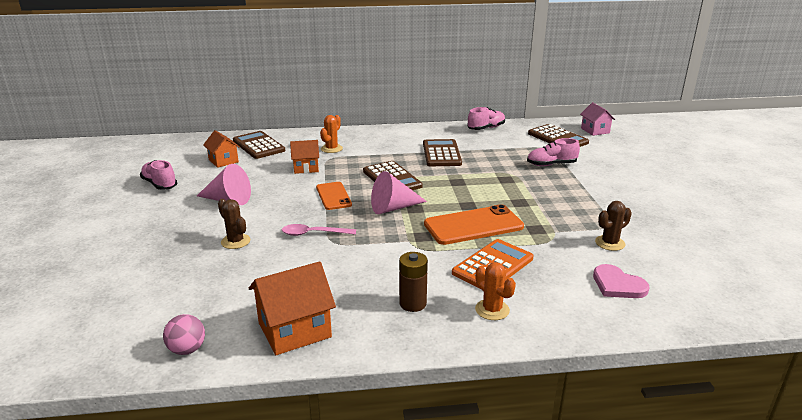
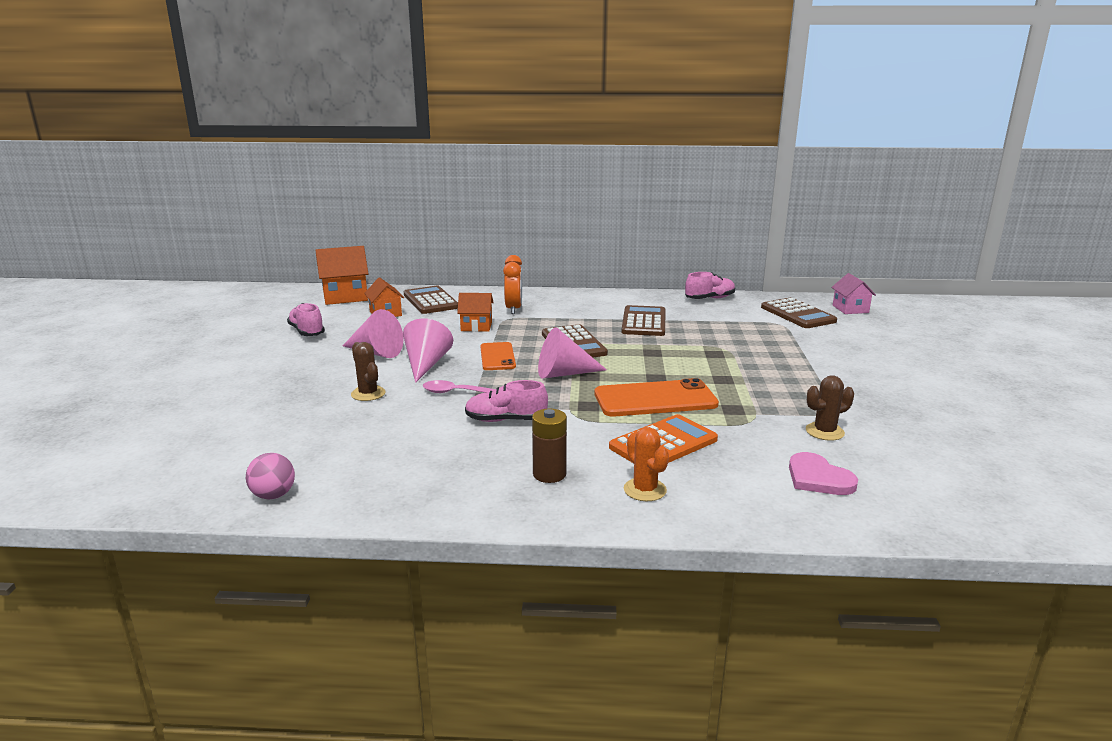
camera: 10 degrees right, 5 degrees down
(276, 208) = (426, 364): none -> pink cone
(294, 330) = (400, 488): orange house -> orange house (345, 297)
(331, 149) = (513, 309): orange cactus -> orange clock
(551, 164) = (779, 342): pink shoe -> pink shoe (506, 420)

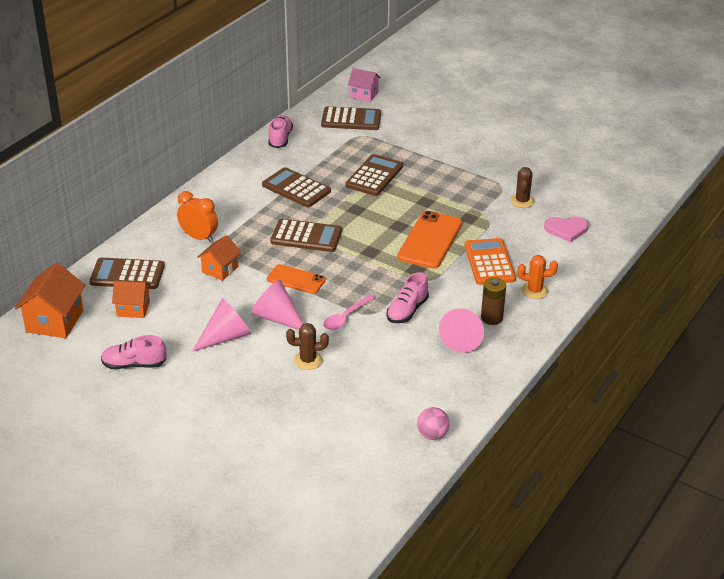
camera: 60 degrees left, 15 degrees up
(563, 374) = (356, 261): pink cone -> pink cone (463, 338)
(723, 346) = (374, 176): none -> brown calculator

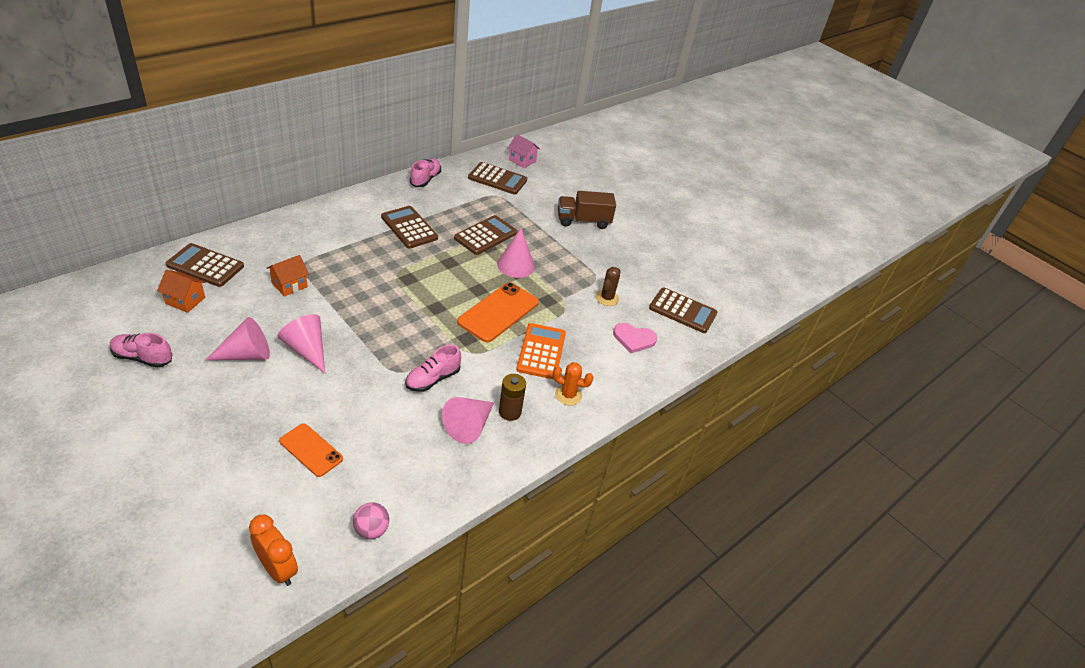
camera: 10 degrees right, 5 degrees up
(55, 321) = (108, 292): orange house -> none
(199, 237) = (293, 249): orange clock -> orange clock (277, 569)
(296, 279) = (350, 315): orange phone -> orange phone (311, 450)
(306, 236) = (388, 275): brown calculator -> brown calculator (682, 311)
(308, 360) = (305, 403): brown cactus -> none
(346, 317) = (370, 368): pink spoon -> none
(420, 195) = (516, 265): none -> pink cone
(459, 137) = (583, 221): none -> brown truck

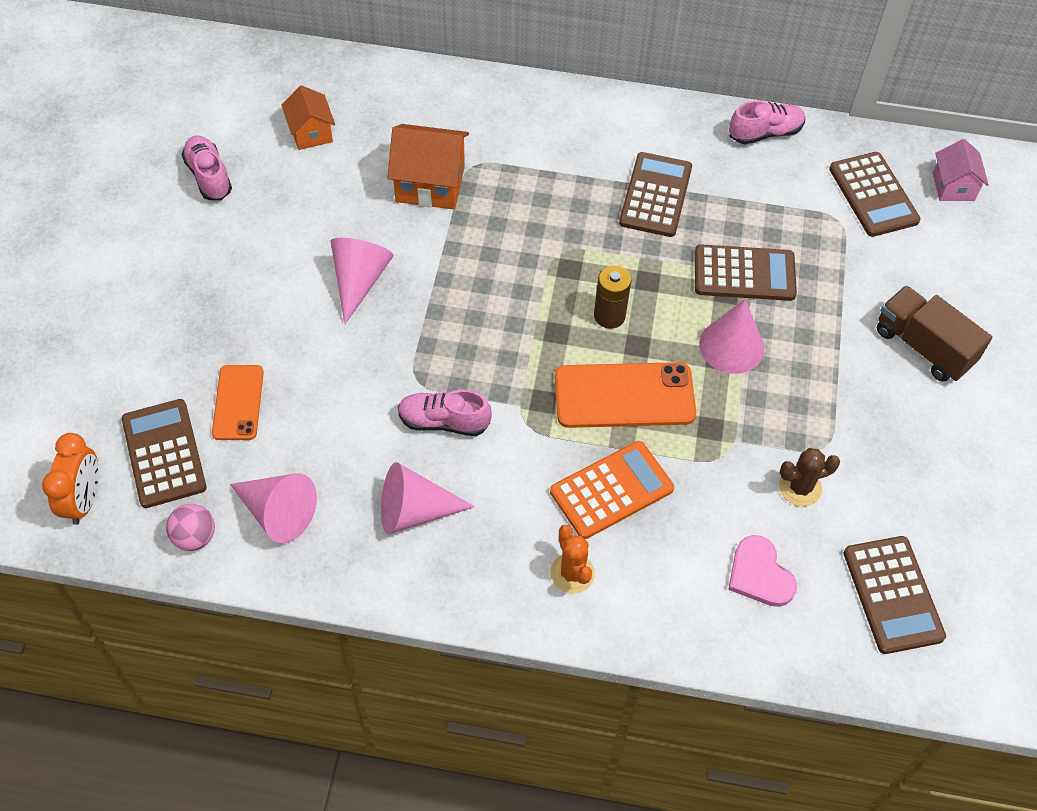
camera: 55 degrees right, 15 degrees up
(205, 266) = (373, 100): brown calculator -> brown calculator (164, 453)
(246, 354) = (298, 243): pink cone -> pink cone (278, 513)
(289, 285) = (430, 184): orange house -> orange house, size x1.59
(509, 412) = (478, 533): brown battery -> brown battery (609, 316)

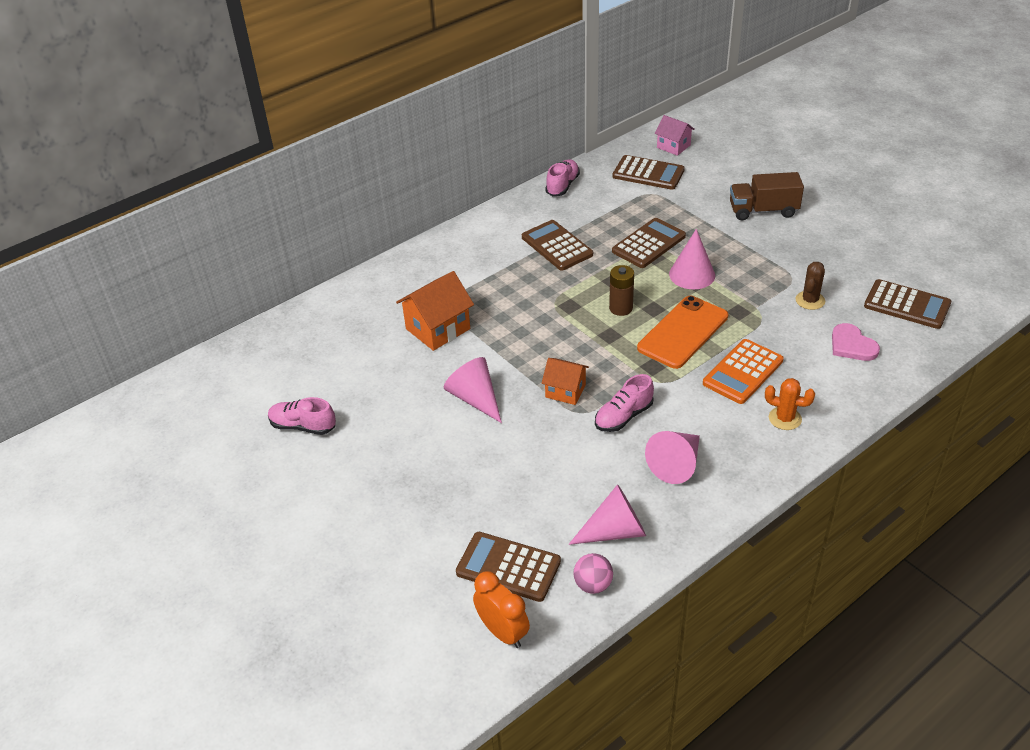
camera: 45 degrees left, 15 degrees down
(238, 402) = (507, 506): orange phone -> none
(311, 133) = (330, 359): orange house -> orange house (565, 391)
(611, 490) = (743, 372): orange calculator -> orange calculator turned 150 degrees counterclockwise
(760, 574) = (852, 345): pink heart -> pink heart turned 45 degrees clockwise

